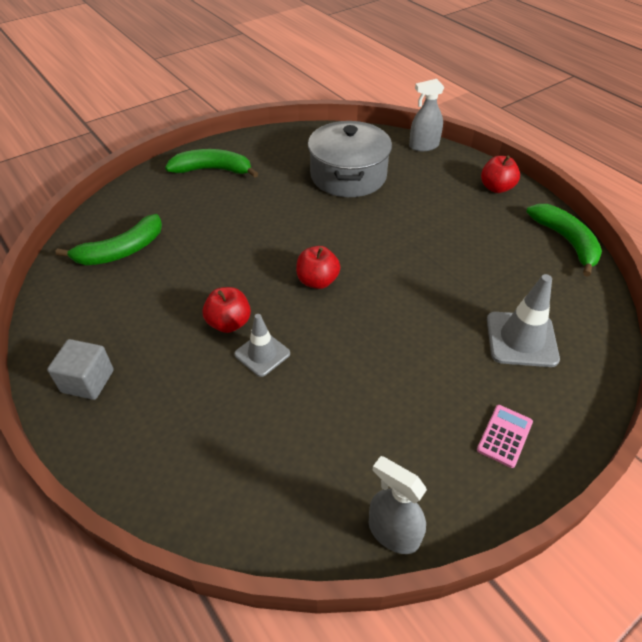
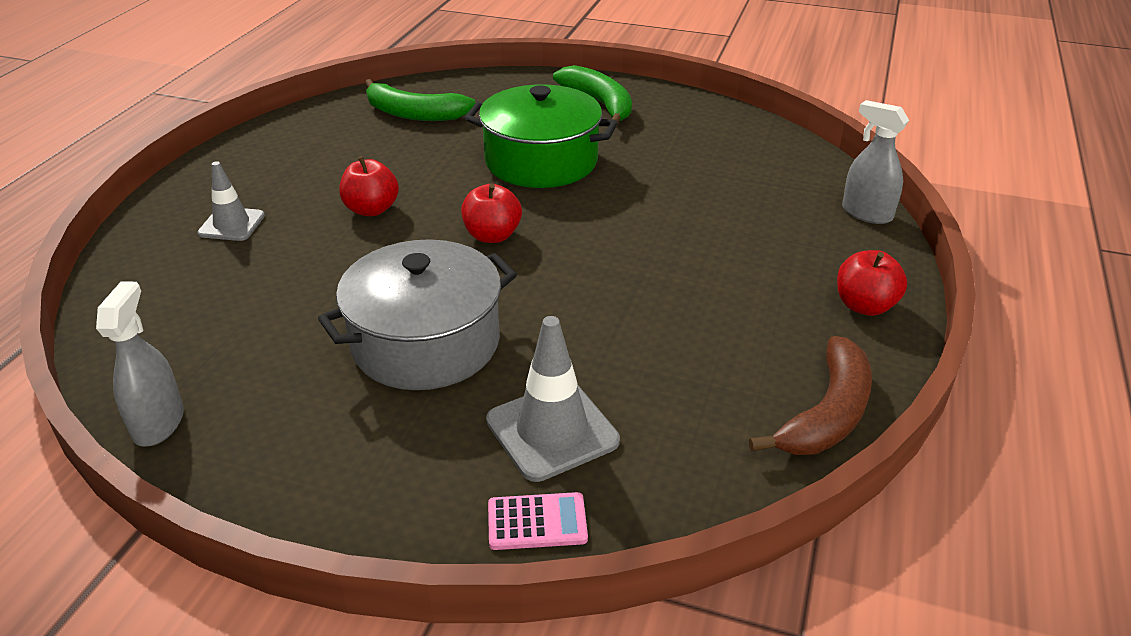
camera: 55 degrees right, 10 degrees down
(87, 381) = (233, 172): grey cube -> none
(253, 223) = (541, 161): none -> green pot
(262, 354) = (345, 246): grey traffic cone -> grey traffic cone (232, 224)
(348, 175) = (713, 183): grey pot -> grey pot (426, 343)
(504, 436) = (359, 468): pink calculator -> pink calculator (537, 522)
(566, 241) = (827, 414): green banana -> brown banana

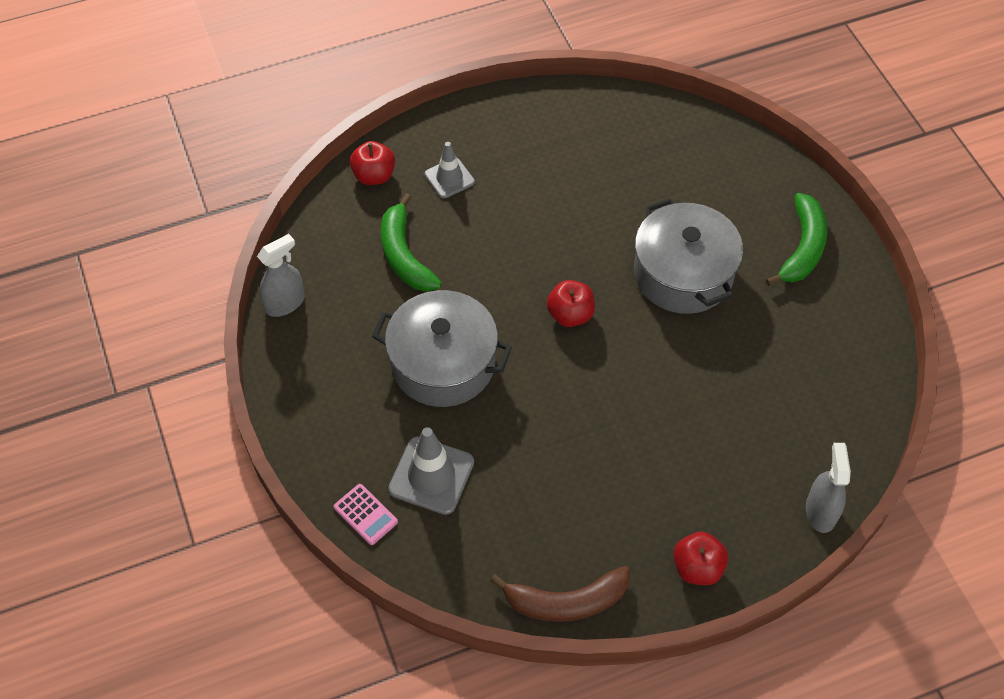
camera: 50 degrees right, 20 degrees up
(371, 209) = (533, 231): red apple -> red apple (374, 176)
(414, 114) = (664, 154): green banana -> green banana (404, 255)
(541, 161) = (683, 274): green pot -> grey pot

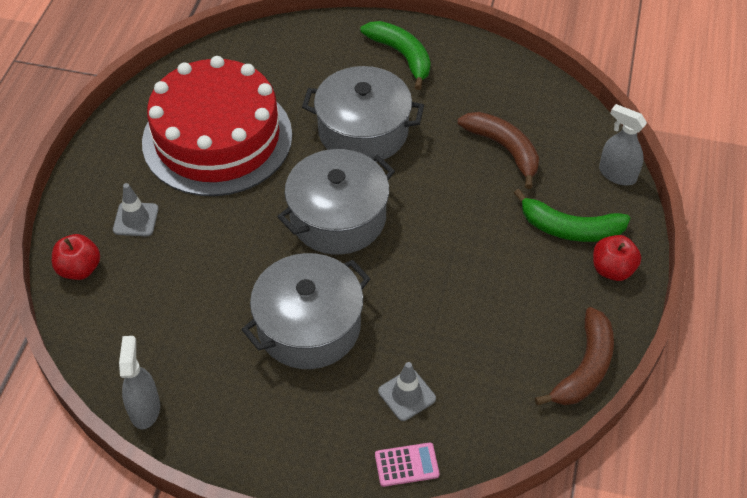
camera: 55 degrees left, 5 degrees down
(404, 255) = (181, 293): green banana -> green banana (570, 228)
(431, 475) = (407, 395): grey traffic cone -> grey traffic cone, size x0.65
(570, 315) = (338, 218): red apple -> grey pot
(579, 175) = (217, 138): none -> red cake
(764, 397) = (504, 149): none -> brown banana

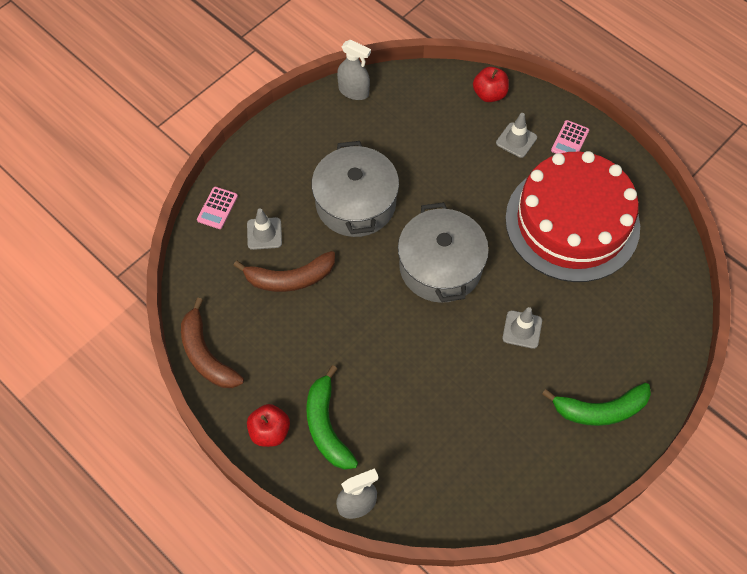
camera: 120 degrees right, 10 degrees up
(111, 175) = (570, 140): none -> pink calculator
(363, 131) = (522, 329): grey pot -> grey traffic cone
(504, 149) = (439, 428): brown banana -> brown banana (290, 278)
(570, 228) = (327, 426): green banana -> green banana turned 60 degrees counterclockwise

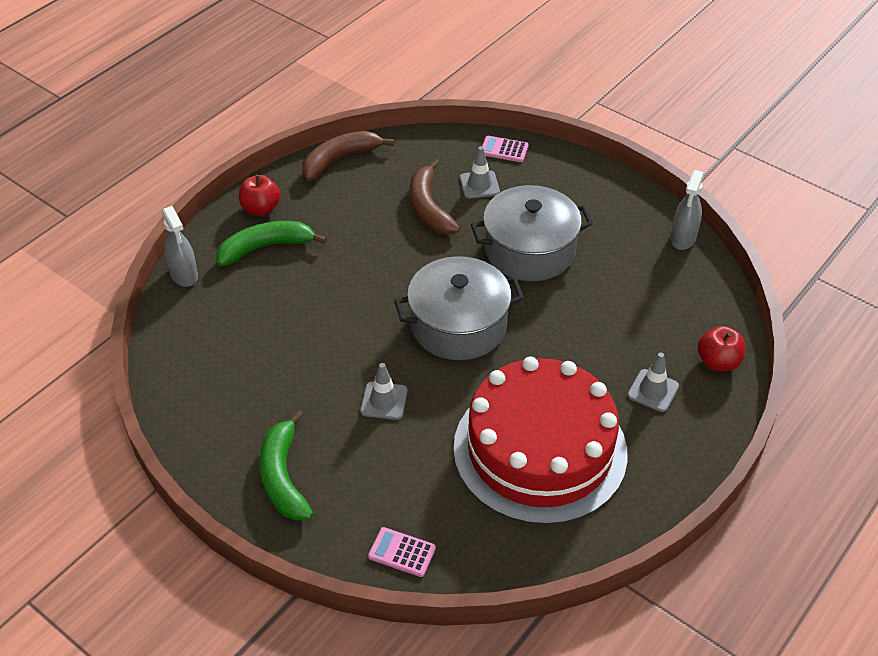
camera: 85 degrees right, 15 degrees down
(570, 140) = (667, 447): pink calculator -> pink calculator (402, 552)

